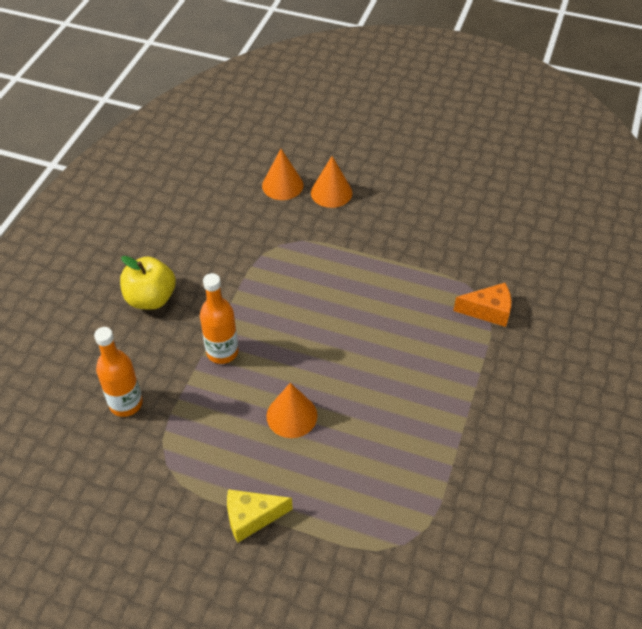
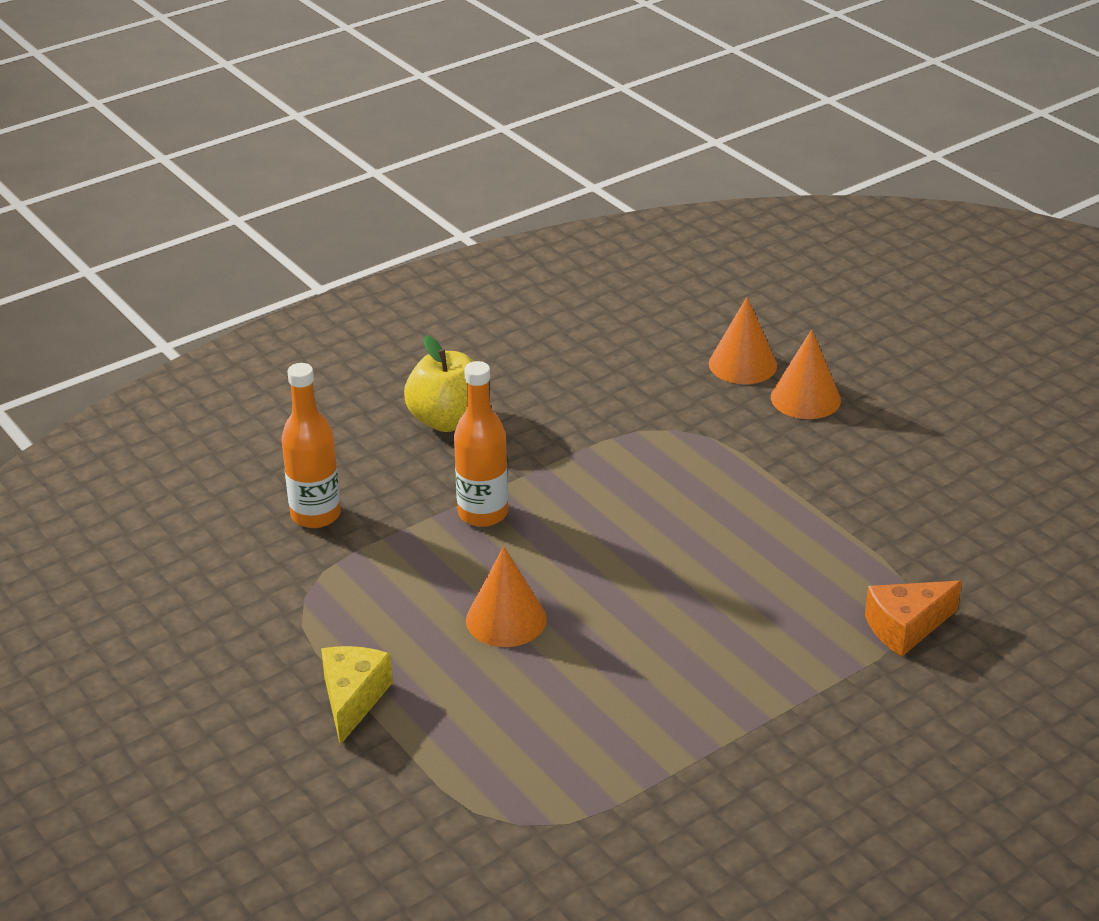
camera: 35 degrees right, 15 degrees down
(251, 517) = (353, 699): yellow cheese -> yellow cheese turned 75 degrees clockwise
(488, 311) = (905, 627): orange cheese -> orange cheese turned 120 degrees clockwise

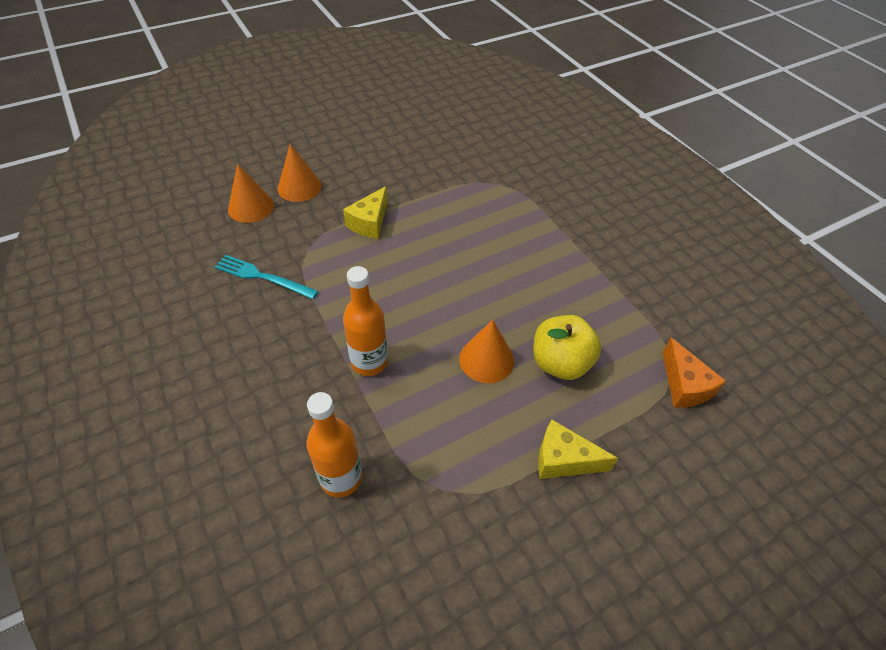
camera: 85 degrees left, 15 degrees up
(448, 420) = (245, 374): yellow apple -> yellow apple (560, 363)
(608, 401) = (262, 277): none -> turquoise fork
(750, 477) = (369, 223): none -> yellow cheese
(905, 627) = (512, 188): orange cheese -> orange cheese (684, 386)

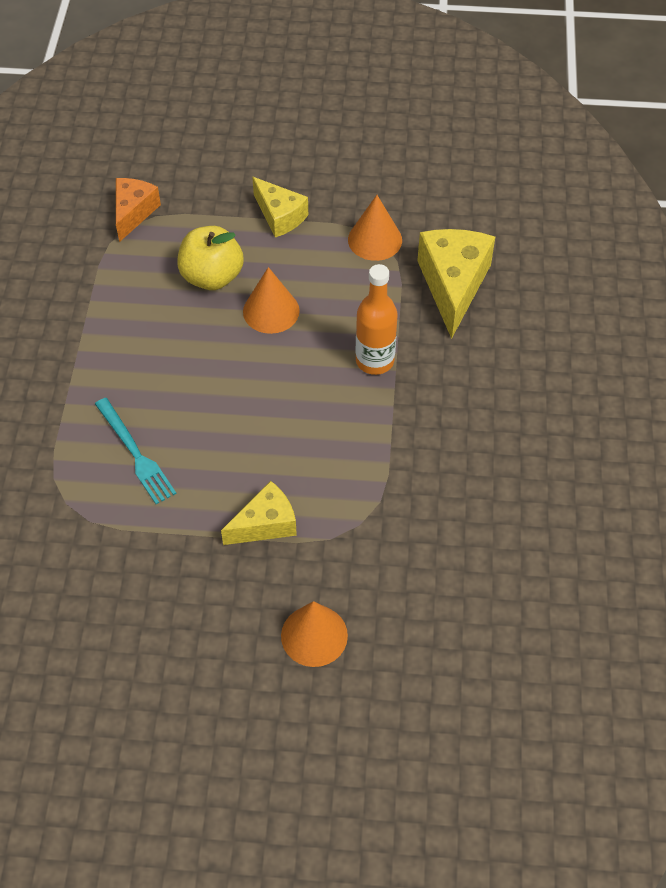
camera: 145 degrees left, 5 degrees up
(251, 207) = (394, 631): orange cone -> orange cone (375, 240)
(262, 277) = (428, 510): turquoise fork -> turquoise fork (135, 453)
(341, 478) = (453, 285): orange bottle -> yellow cheese

